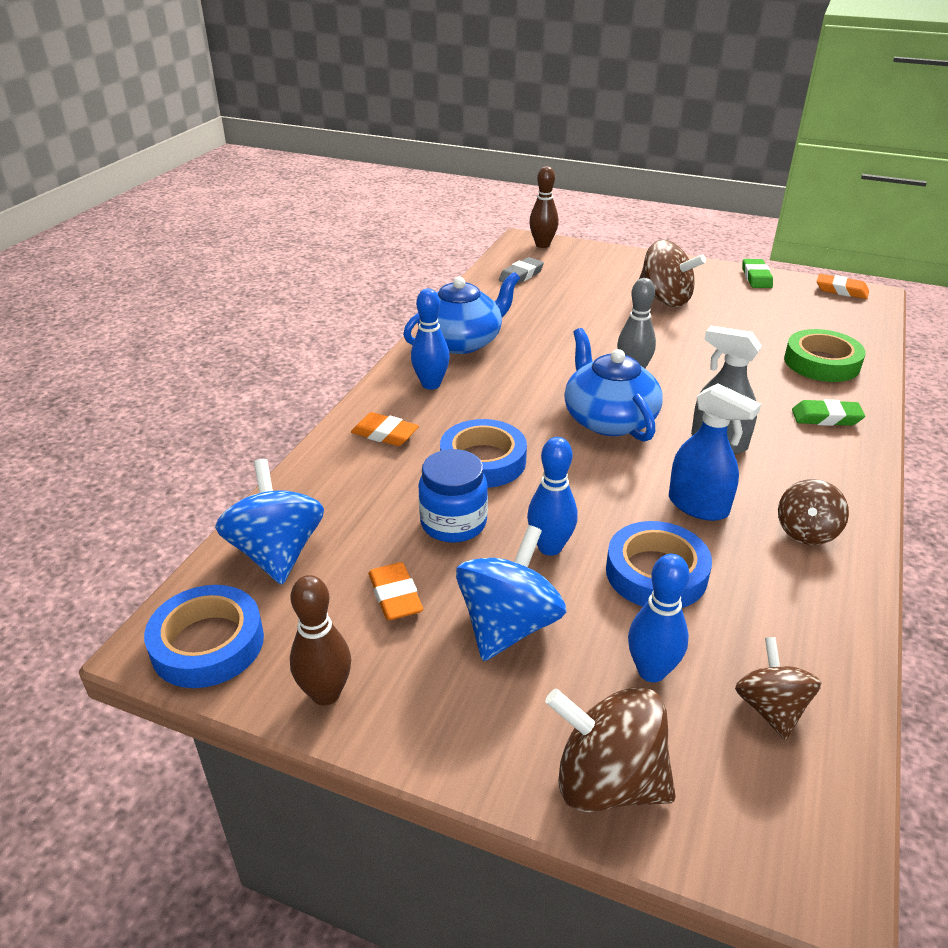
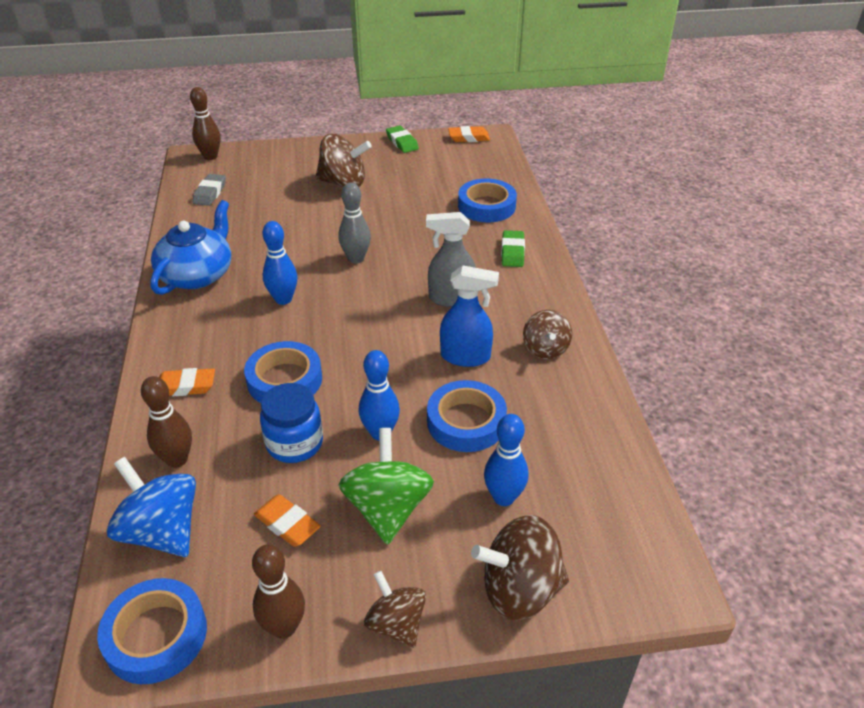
camera: 30 degrees left, 5 degrees up
(333, 495) = (177, 459): none -> brown bowling pin
(431, 384) = (196, 325): blue bowling pin -> blue bowling pin (283, 299)
(508, 625) = (387, 508): blue spinning top -> green spinning top
(608, 419) = (361, 307): blue teapot -> none
(770, 708) = (589, 488): brown spinning top -> brown spinning top (396, 623)
(821, 362) = (486, 206): green tape -> blue tape
(826, 417) = (512, 252): green eraser -> green eraser turned 60 degrees counterclockwise

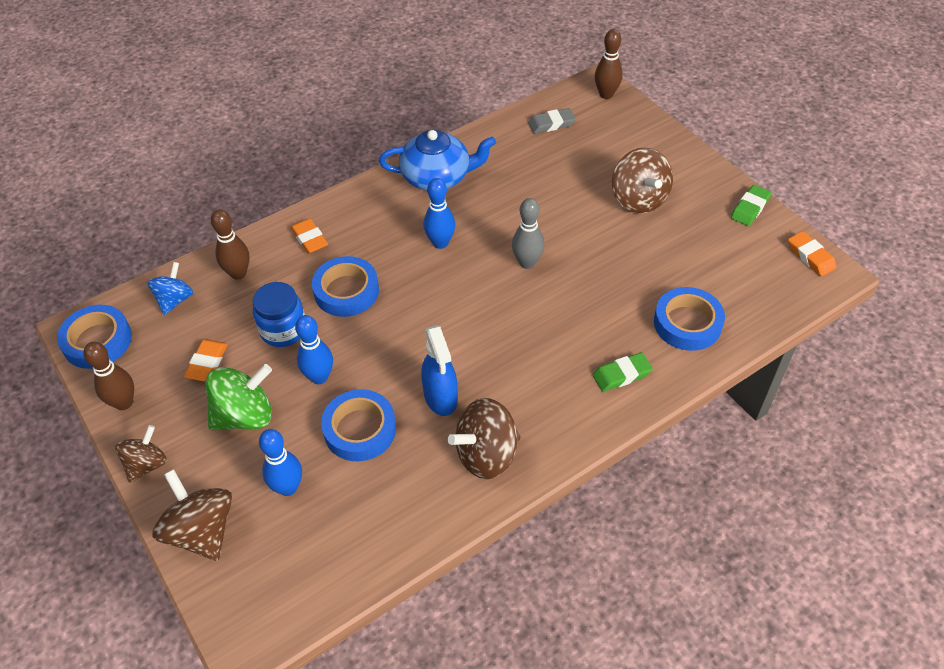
camera: 65 degrees right, 10 degrees up
(162, 531) = (175, 300): blue spinning top -> blue spinning top, size x0.64
(451, 298) = (515, 355): grey spray bottle -> none
(545, 349) = (486, 454): brown spinning top -> brown spinning top, size x1.56

